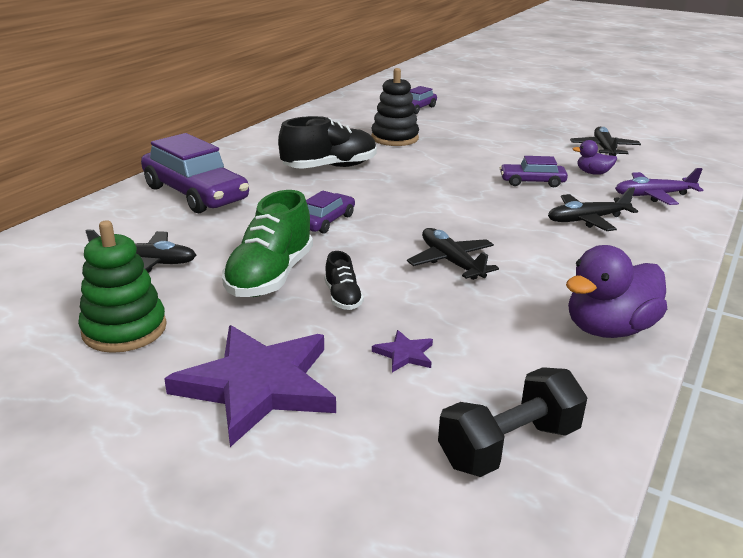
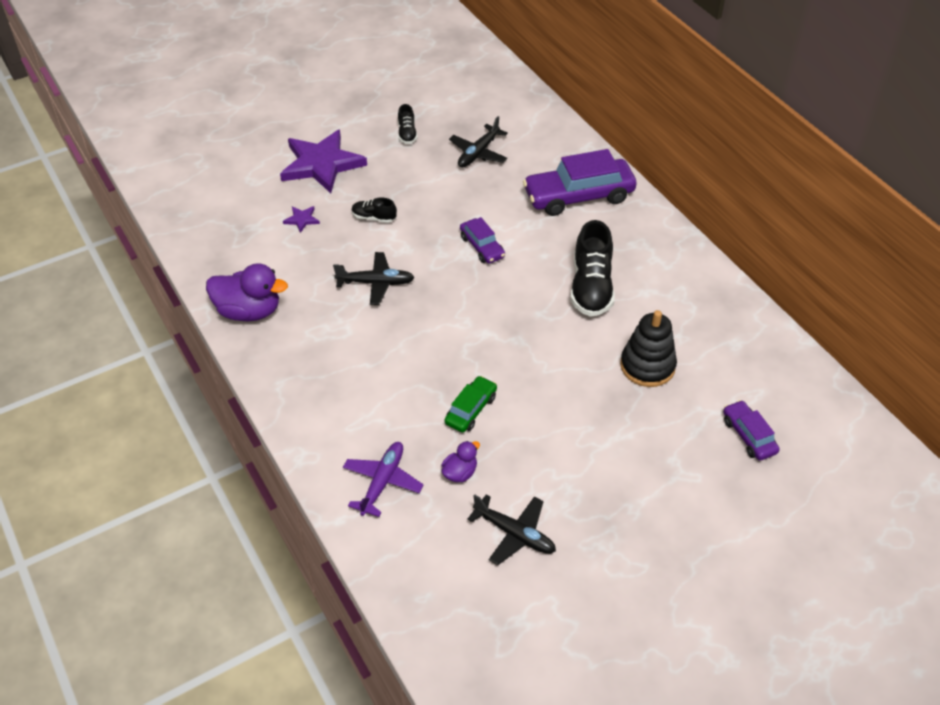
camera: 120 degrees right, 20 degrees up
(124, 329) = (407, 134): green stacking toy -> black shoe
(270, 276) = (422, 197): green shoe -> none
(509, 446) = (212, 223): black dumbbell -> none
(532, 182) = (471, 410): purple car -> green car
(587, 220) = (376, 398): black plane -> none
(608, 329) = (249, 311): purple duck -> purple duck turned 105 degrees clockwise

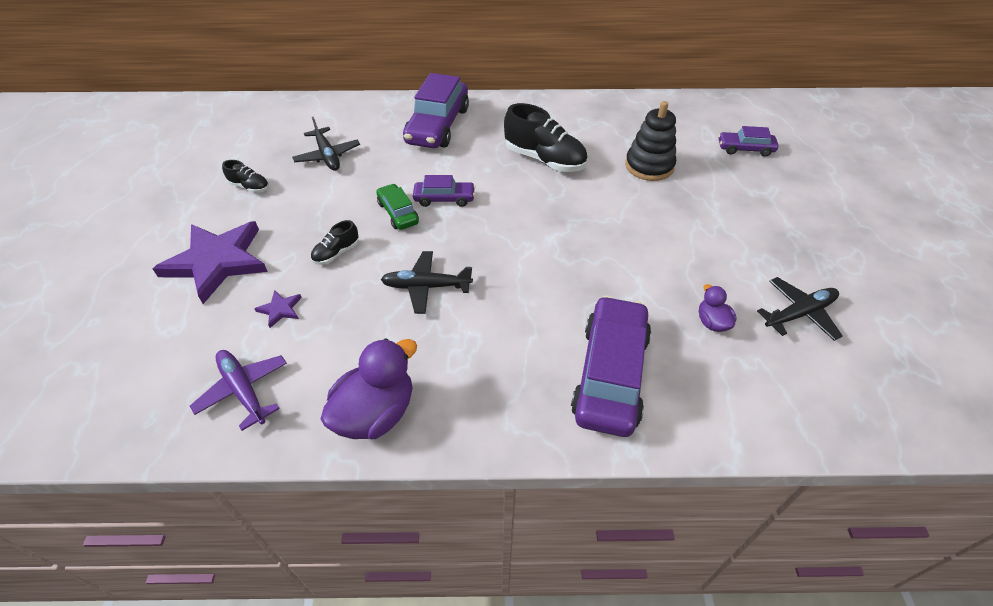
camera: 60 degrees left, 0 degrees up
(360, 423) = (610, 374): none -> purple car
(375, 283) = (426, 287): black plane -> black plane turned 120 degrees counterclockwise
(382, 482) = (699, 387): purple plane -> purple plane (243, 390)
(471, 410) = (638, 284): green car -> green car (398, 213)

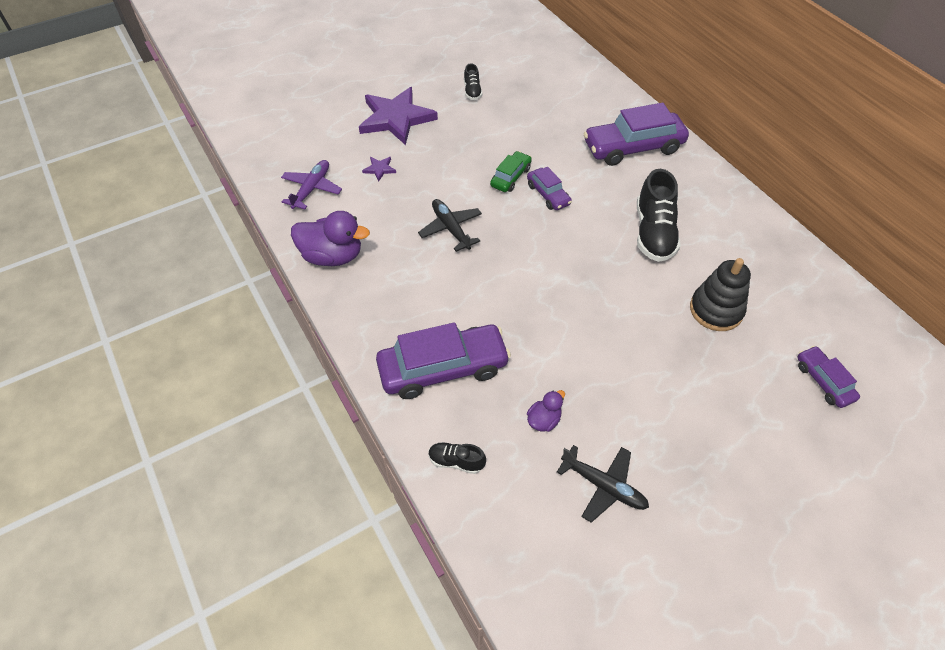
camera: 60 degrees right, 5 degrees up
(327, 155) = (538, 108): black plane -> none
(336, 253) = (446, 167): black shoe -> black shoe (456, 461)

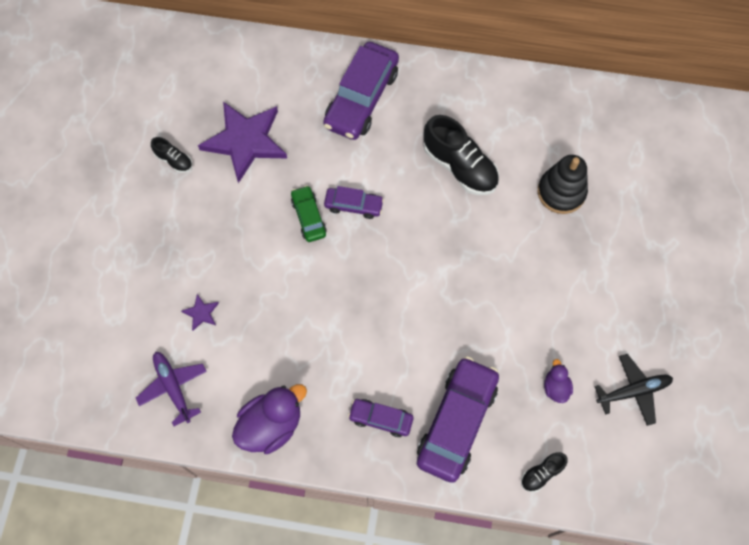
camera: 50 degrees left, 15 degrees up
(396, 118) = (148, 251): purple star -> purple star (245, 141)
(451, 229) = (324, 309): black plane -> none
(823, 381) = (667, 183): purple car -> purple car (381, 419)

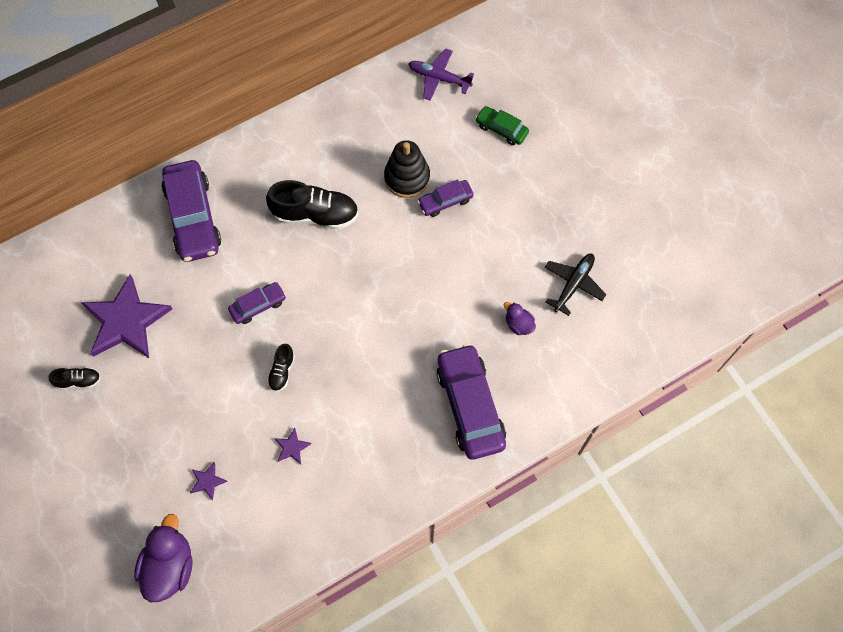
camera: 40 degrees left, 0 degrees up
(173, 387) = (235, 555): purple plane -> purple plane (439, 78)
(271, 425) = (336, 520): purple duck -> purple duck (169, 566)
(286, 339) = (292, 447): none -> purple star
(309, 217) = (230, 341): green car -> green car (501, 129)
(381, 419) = (413, 448): purple car -> purple car (445, 201)
(541, 473) = (558, 393): black shoe -> black shoe (282, 371)

